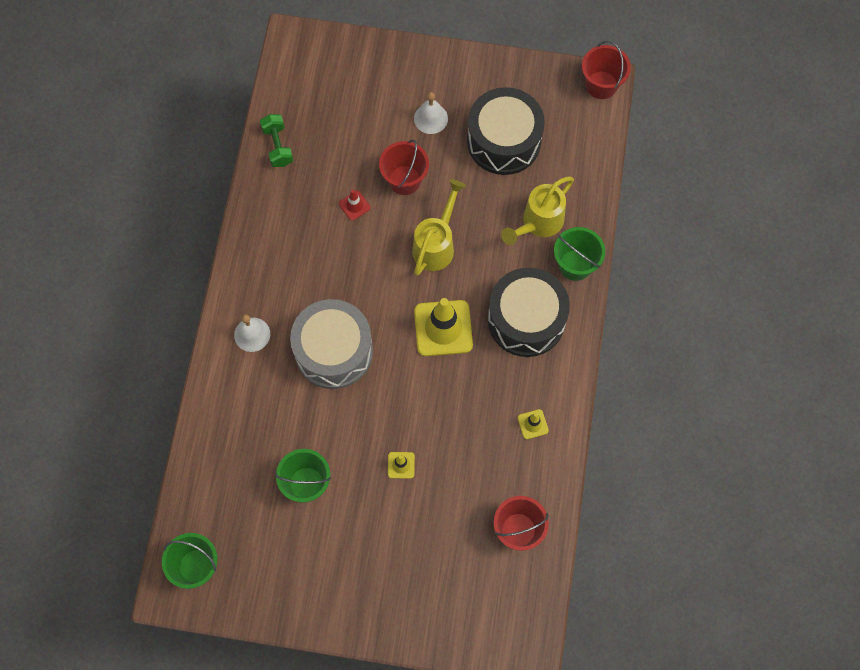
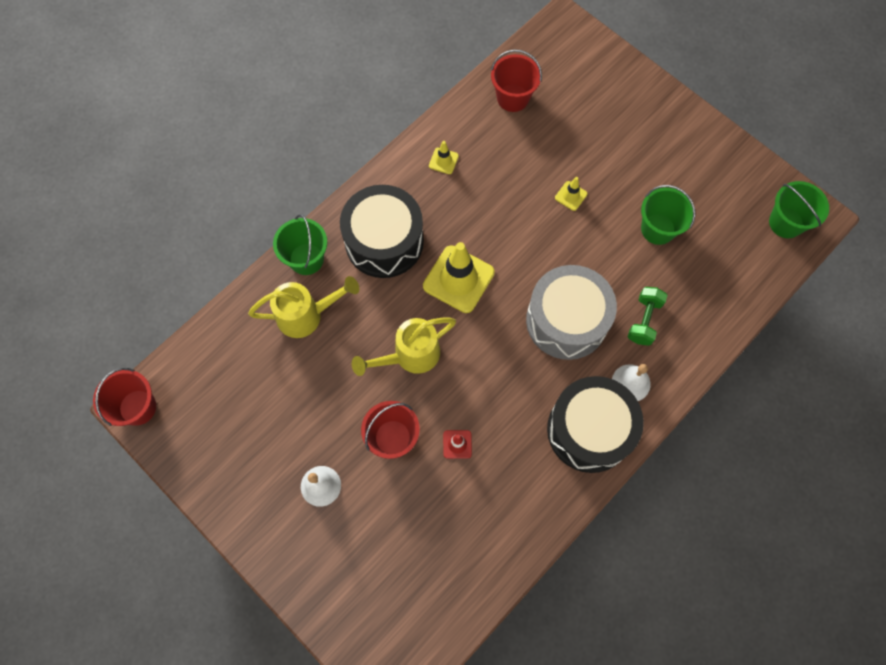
camera: 145 degrees left, 0 degrees up
(277, 146) = (490, 561): green dumbbell -> green dumbbell (644, 320)
(504, 141) = (272, 413): black drum -> black drum (589, 430)

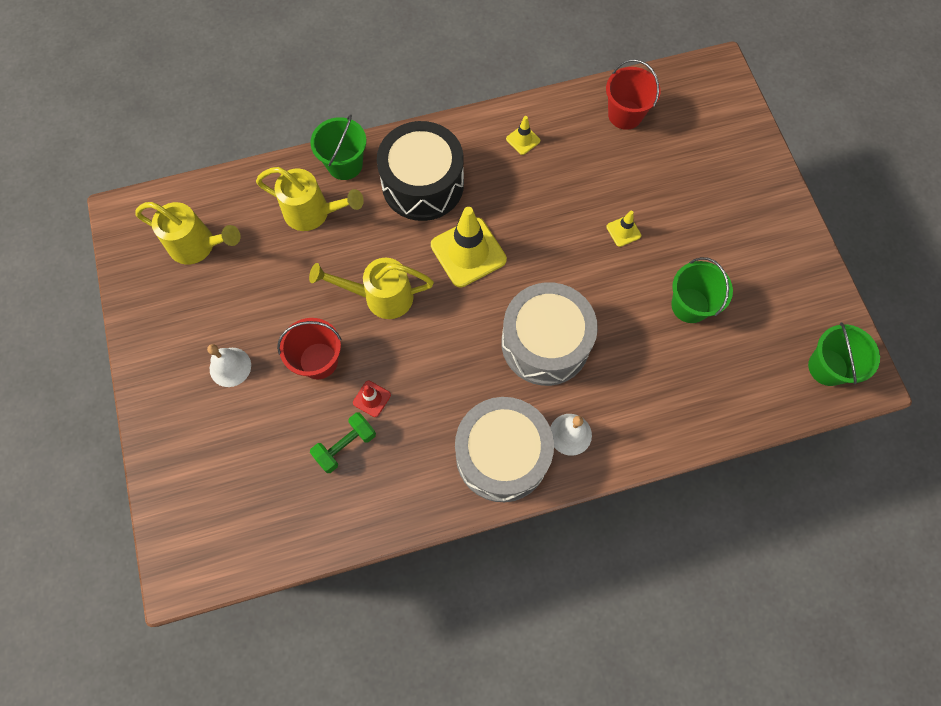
camera: 30 degrees right, 0 degrees up
(137, 407) = (125, 216): red bucket -> none
(223, 398) = (198, 246): none -> yellow watering can
(589, 430) = (502, 455): black drum -> grey drum
(644, 320) = (621, 383): green dumbbell -> green dumbbell (345, 446)

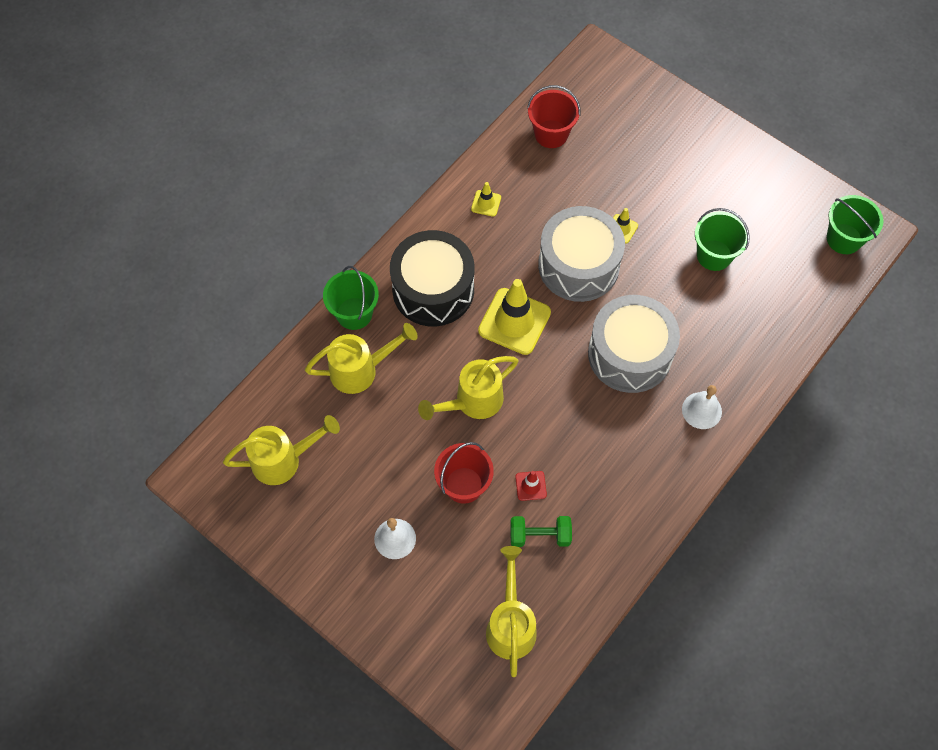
camera: 35 degrees left, 5 degrees down
(263, 503) = (511, 624): none -> yellow watering can
(345, 446) = (540, 535): green dumbbell -> green dumbbell turned 75 degrees clockwise
(502, 455) = (664, 460): grey drum -> grey drum (578, 265)

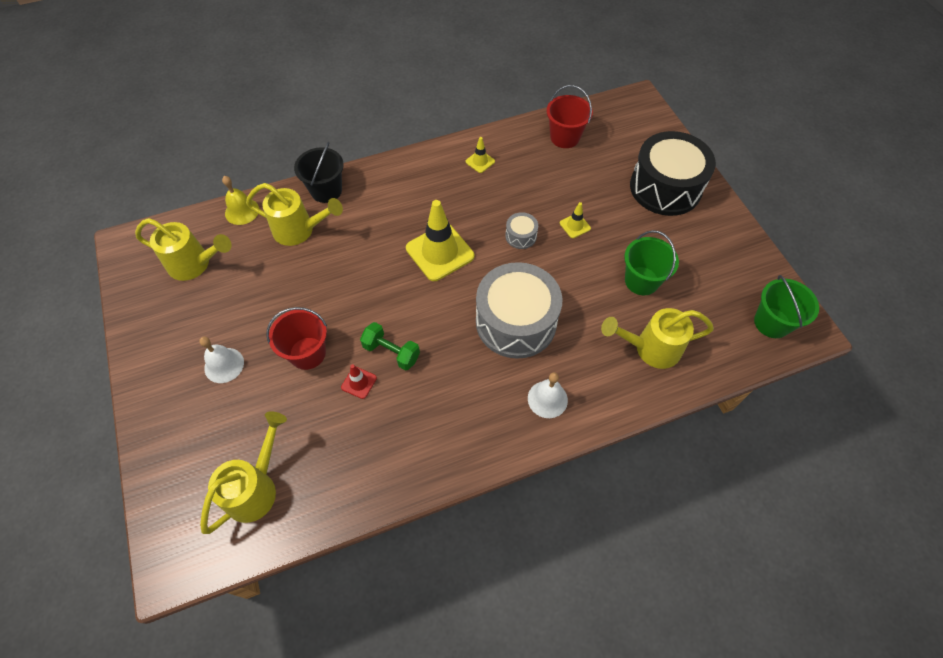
camera: 30 degrees right, 5 degrees down
(285, 380) = (242, 211): none -> yellow bell
(354, 313) = (326, 190): green bucket -> black bucket
(433, 289) = (395, 201): black drum -> black drum (665, 187)
(472, 402) = (363, 294): yellow watering can -> yellow watering can (650, 348)
(540, 535) = (335, 427): green dumbbell -> green dumbbell (391, 352)
(578, 265) = (521, 236): grey drum -> grey drum, size x0.42

